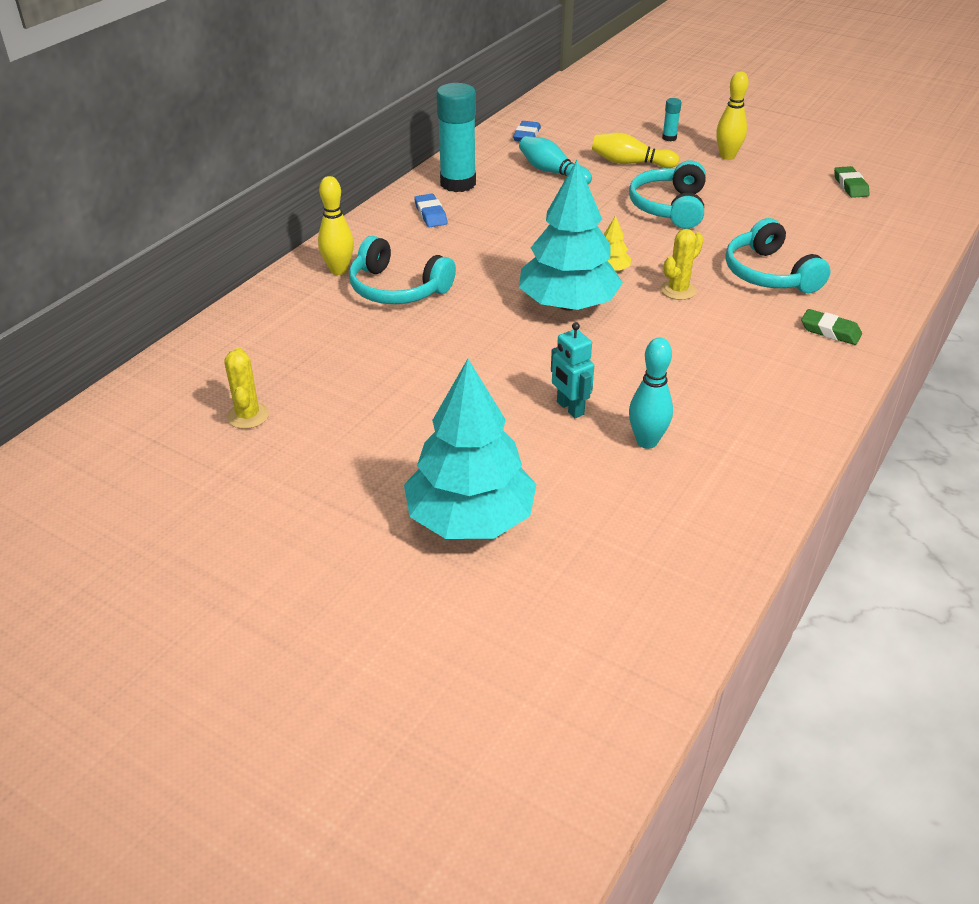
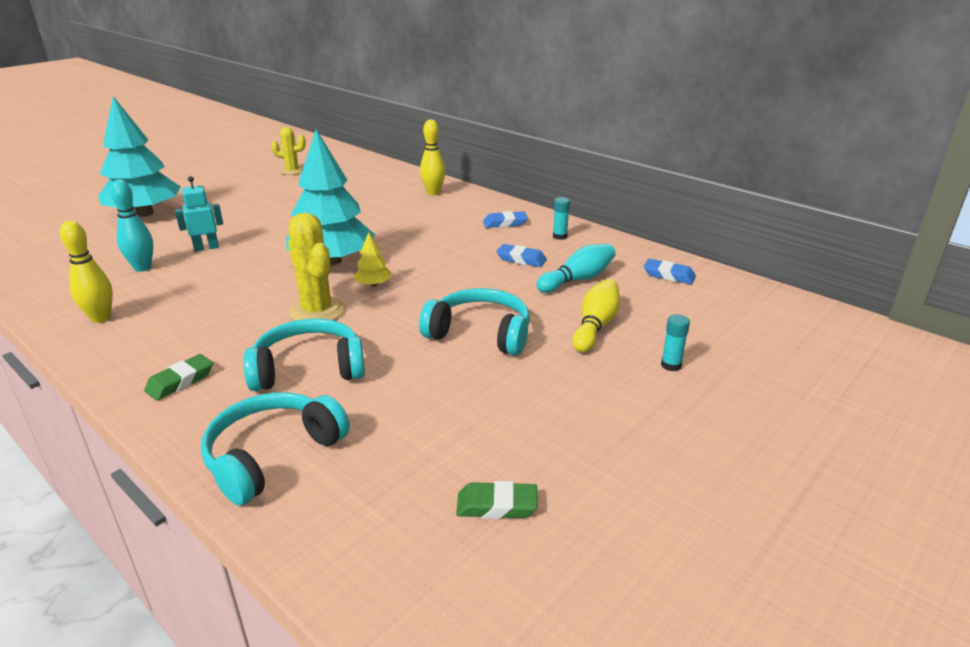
camera: 100 degrees right, 10 degrees down
(397, 289) = (397, 208): turquoise headphones -> turquoise headphones (272, 455)
(458, 183) = (560, 236): turquoise glue stick -> turquoise glue stick, size x0.43
(520, 199) = (521, 259): none -> blue eraser
(678, 290) = (317, 311): yellow cactus -> yellow cactus, size x1.55
(727, 156) = (612, 402): yellow bowling pin -> yellow bowling pin (101, 318)

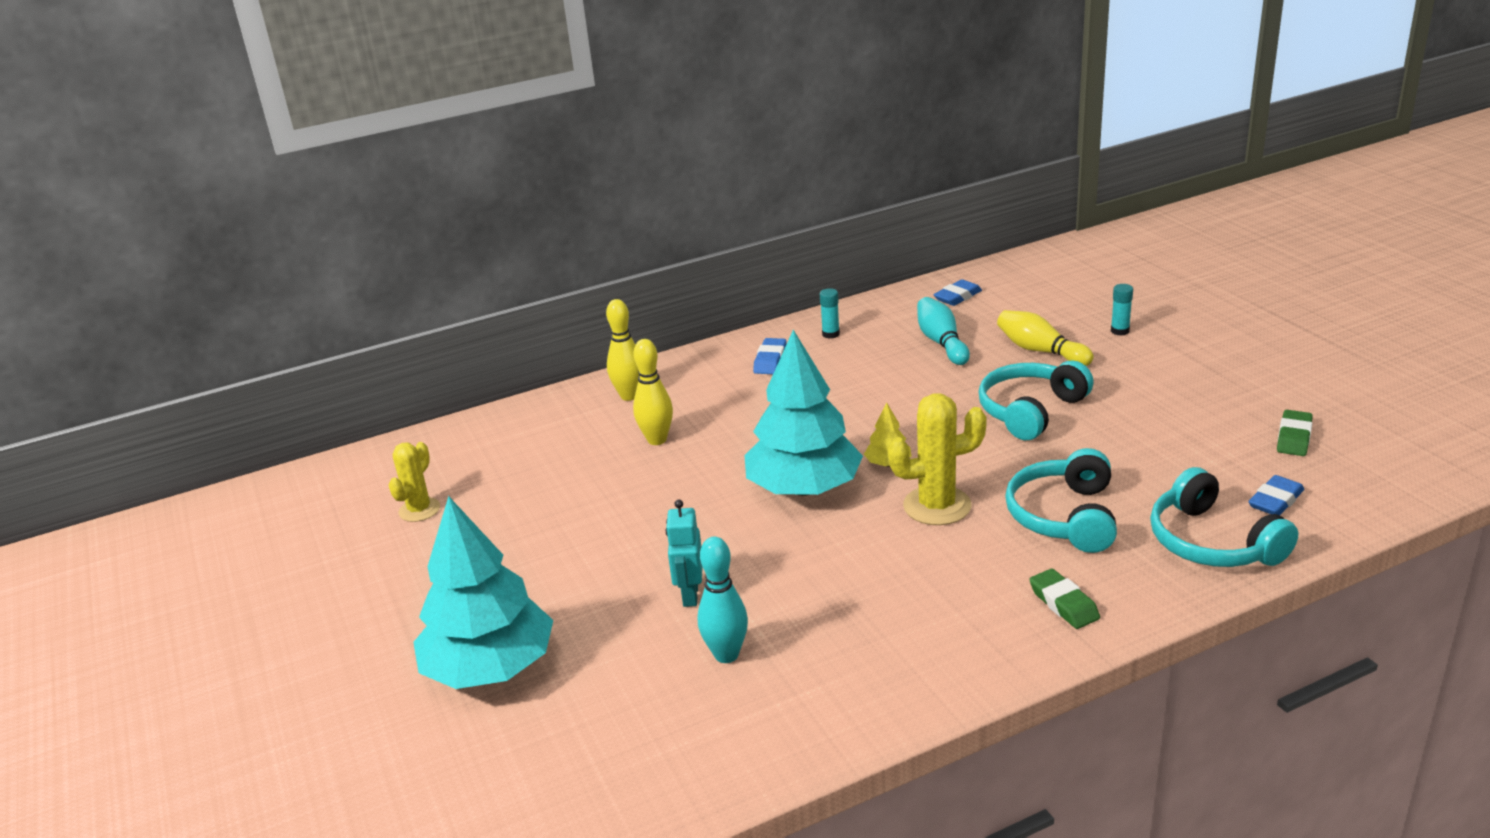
camera: 65 degrees left, 0 degrees up
(101, 318) = (875, 682): yellow bowling pin -> yellow bowling pin (657, 440)
(521, 259) = (876, 365): blue eraser -> blue eraser (1275, 501)

